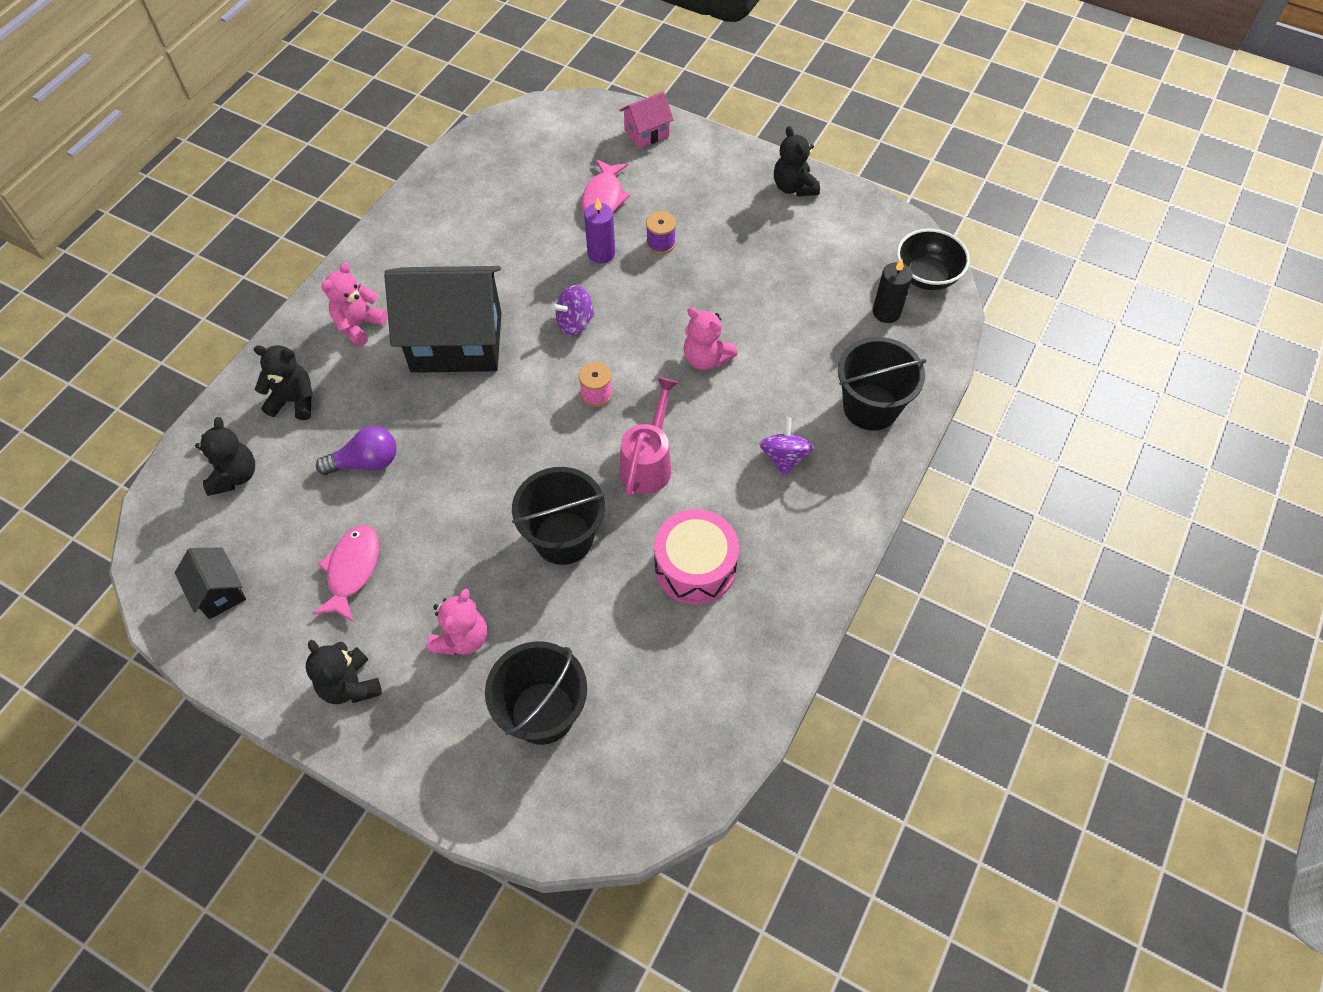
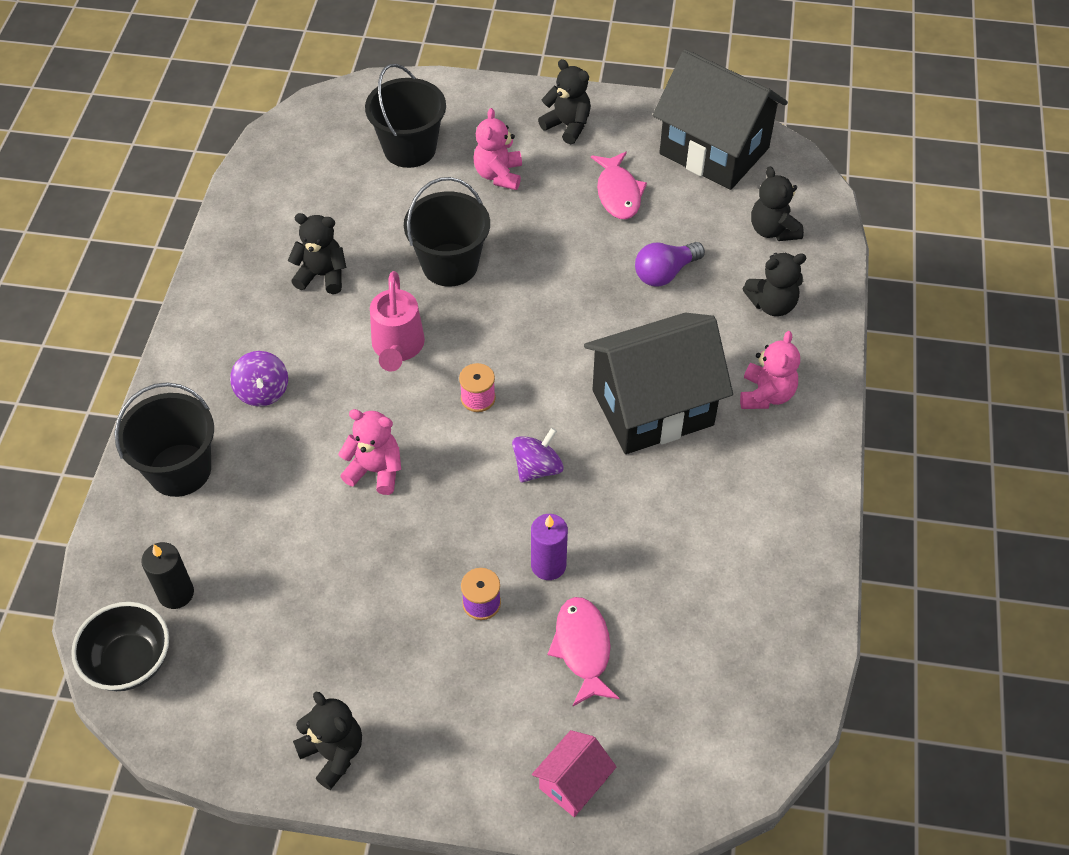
camera: 160 degrees right, 5 degrees down
(219, 592) = (714, 151): black house -> black house, size x2.17
(695, 567) = (322, 275): pink drum -> black teddy bear

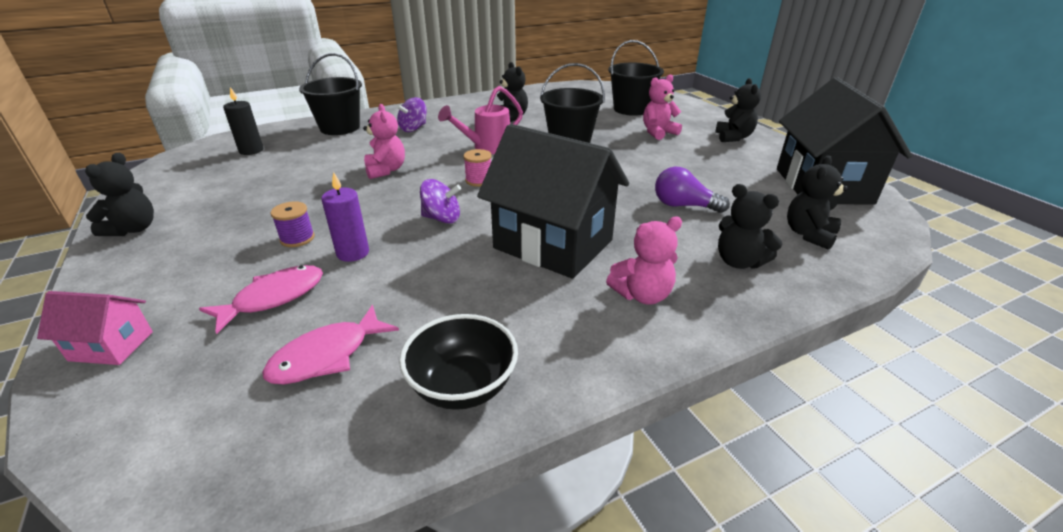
camera: 55 degrees right, 20 degrees down
(130, 662) = (195, 154): black bowl -> black bowl (463, 386)
(618, 193) = (716, 168): pink fish -> pink fish (327, 356)

